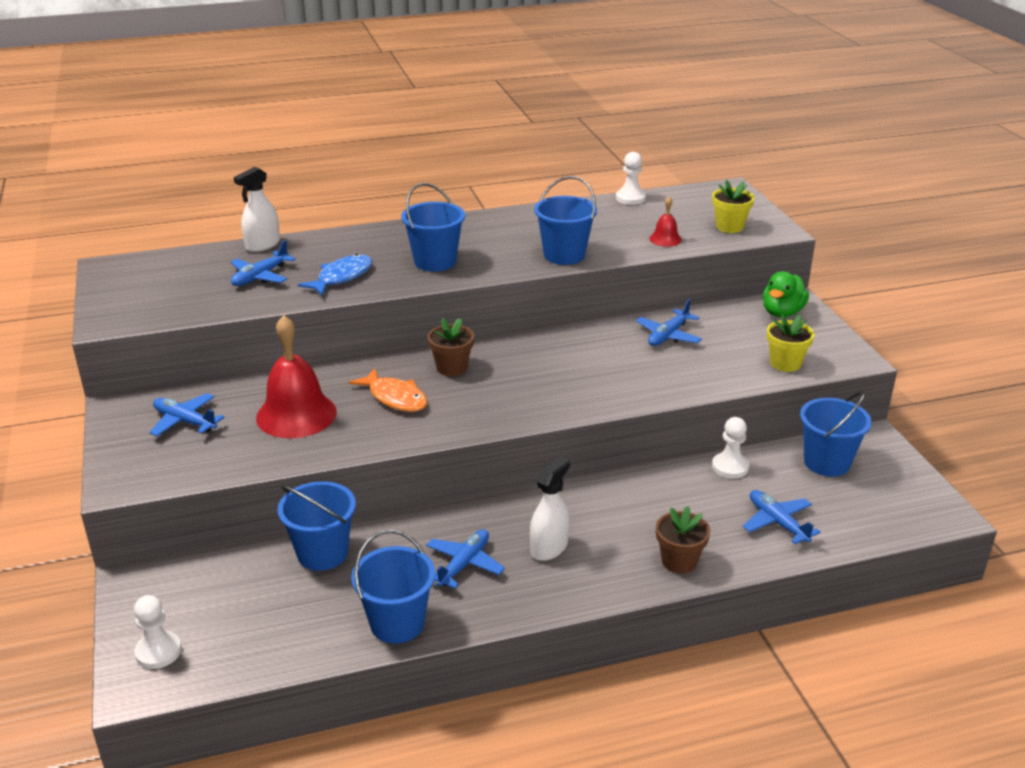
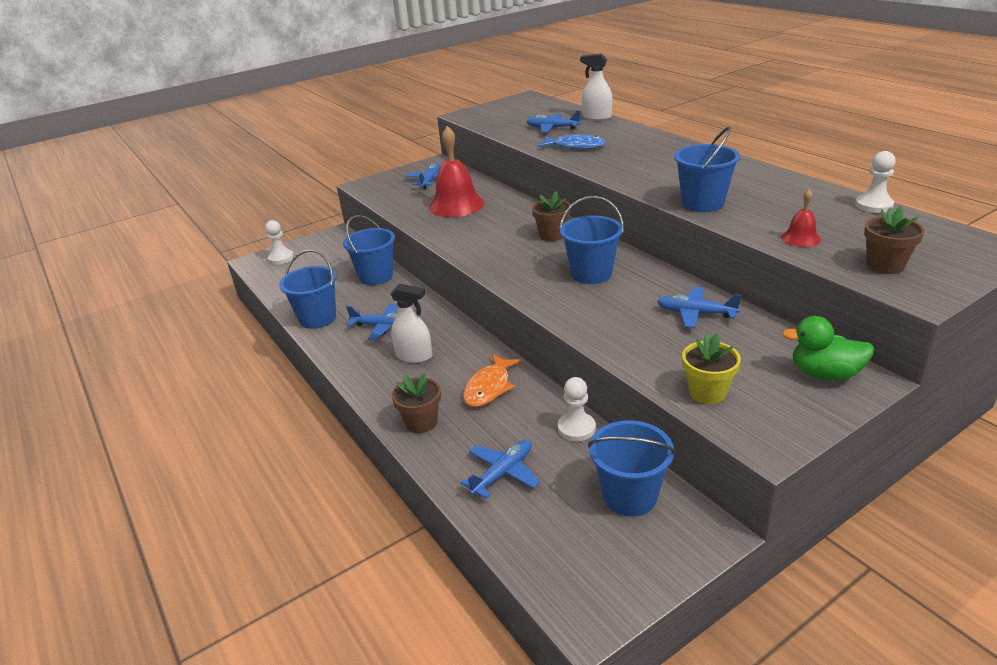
camera: 75 degrees right, 0 degrees up
(395, 398) = (497, 227): orange fish -> orange fish (489, 387)
(435, 261) = (632, 165): blue bucket -> blue bucket (591, 274)
(729, 227) = (885, 265): yellow flower pot -> brown flower pot

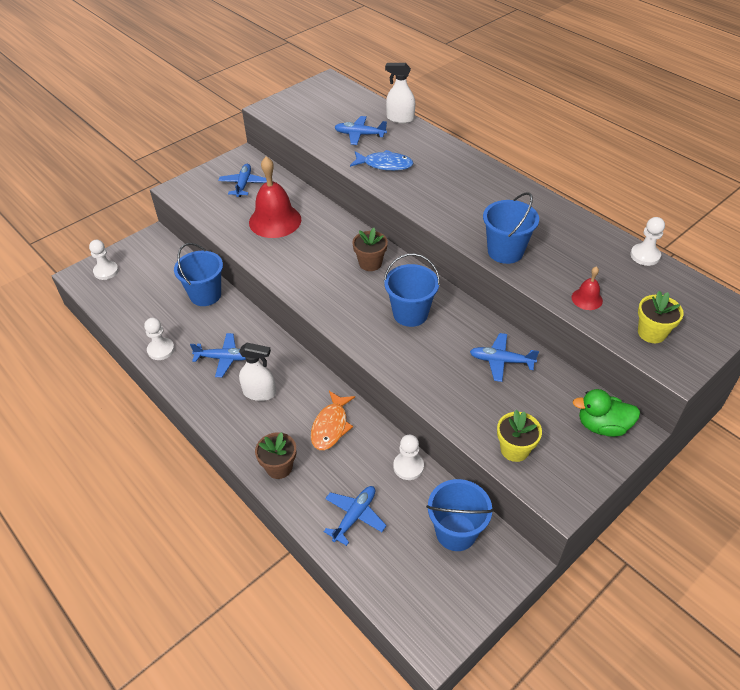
camera: 10 degrees left, 15 degrees up
(317, 318) = (161, 350): blue bucket -> white pawn
(885, 265) = (651, 333): brown flower pot -> yellow flower pot

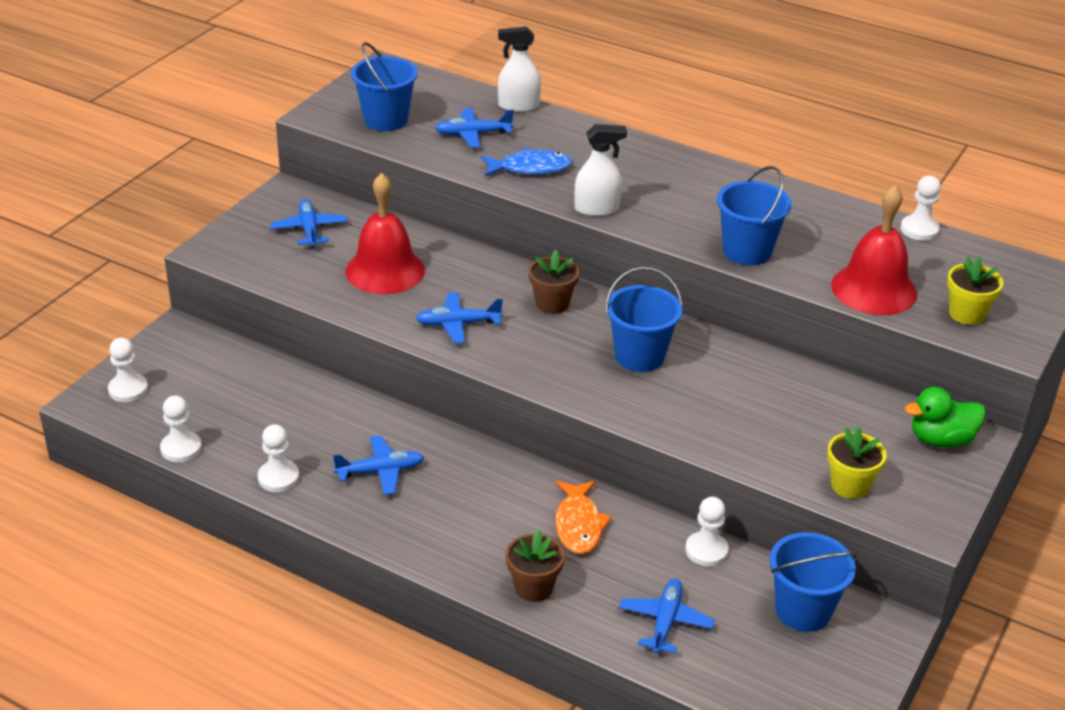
camera: 20 degrees left, 10 degrees down
(115, 317) = (181, 448): none -> white pawn
(205, 295) = (305, 395): blue bucket -> blue bucket (386, 120)
(259, 393) = (456, 504): white spray bottle -> white spray bottle (597, 209)
(501, 361) = (784, 391): blue plane -> blue plane (458, 324)
(587, 299) = (874, 289): red bell -> red bell, size x2.11

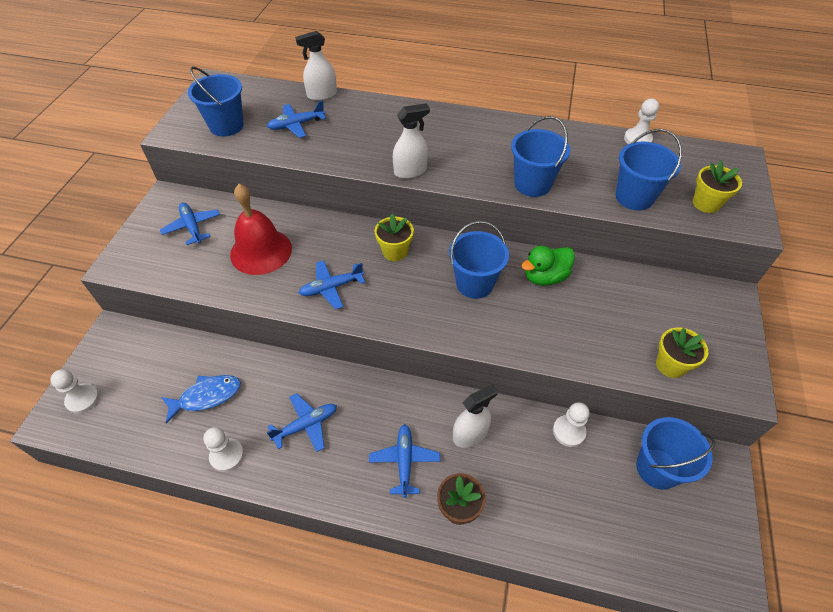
camera: 15 degrees left, 15 degrees up
(181, 448) = (139, 448): white pawn -> none
(530, 168) = (349, 146): blue fish -> blue fish (206, 396)
(552, 304) = (395, 251): brown flower pot -> yellow flower pot
(578, 525) = (470, 434): orange fish -> white spray bottle
(665, 621) = (567, 512): blue plane -> blue plane (404, 461)
(874, 289) = (634, 197): red bell -> blue bucket
(941, 439) = (709, 304): green duck -> green duck (545, 277)

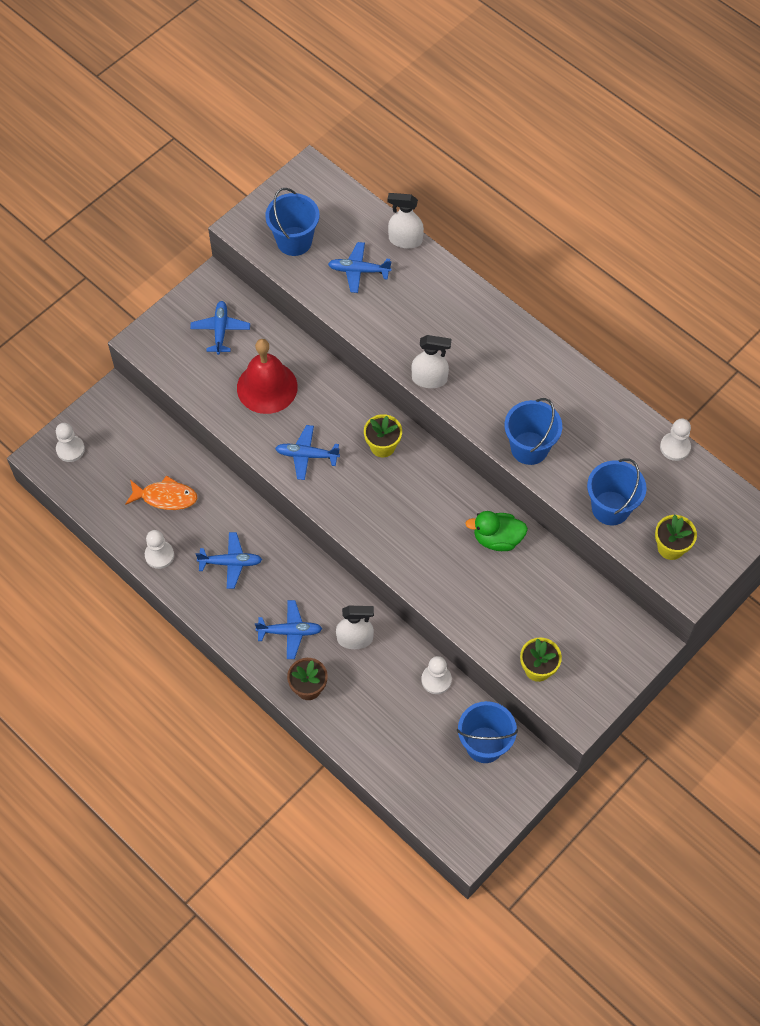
camera: 30 degrees right, 10 degrees up
(206, 396) = (165, 497): blue fish -> orange fish
(404, 461) = (290, 632): blue plane -> blue plane turned 60 degrees clockwise
(474, 283) = (431, 513): blue bucket -> none

